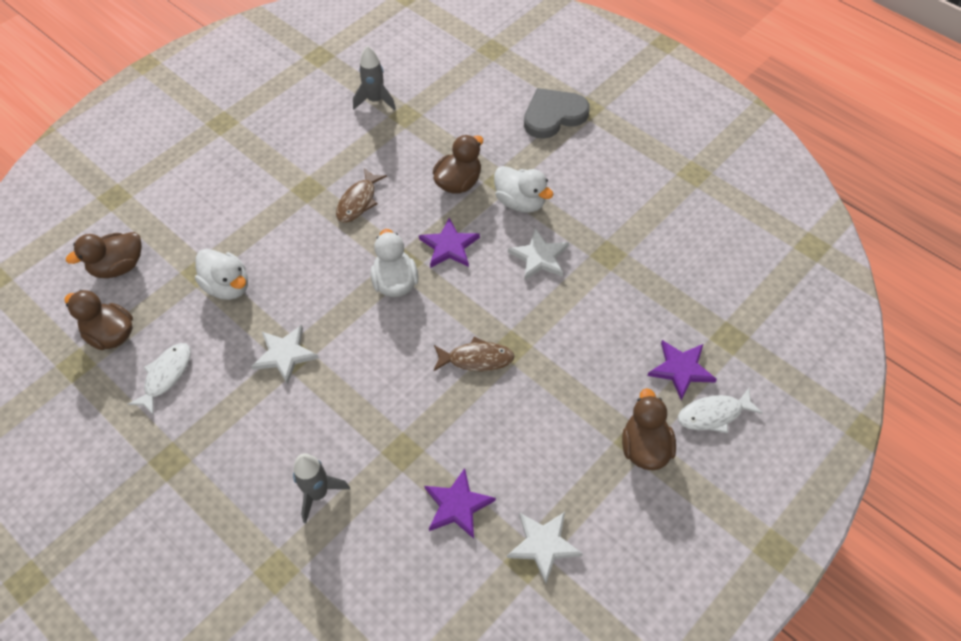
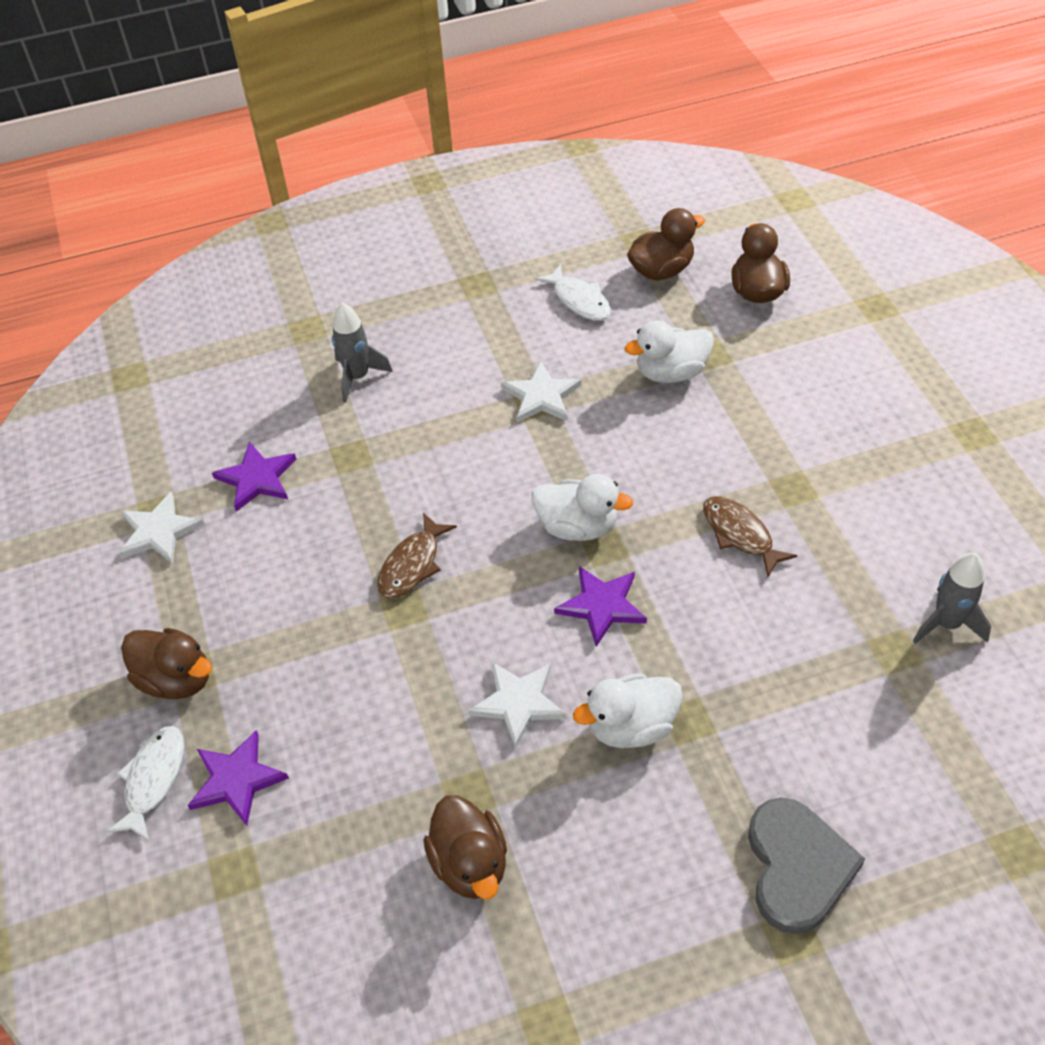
camera: 120 degrees right, 5 degrees down
(458, 183) = (713, 664): brown duck -> brown duck (470, 864)

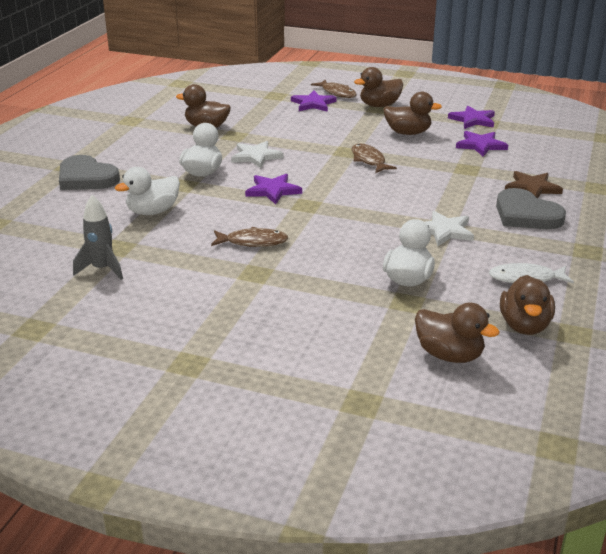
camera: 125 degrees right, 20 degrees down
(153, 779) = (337, 93): white fish -> brown fish
(159, 531) = (473, 120): white star -> purple star
(273, 577) = (408, 133): none -> brown duck
(358, 377) = (532, 188): grey rocket -> brown star
(436, 354) = (526, 214): none -> grey heart
(577, 527) = (330, 203): white duck -> white duck (153, 211)

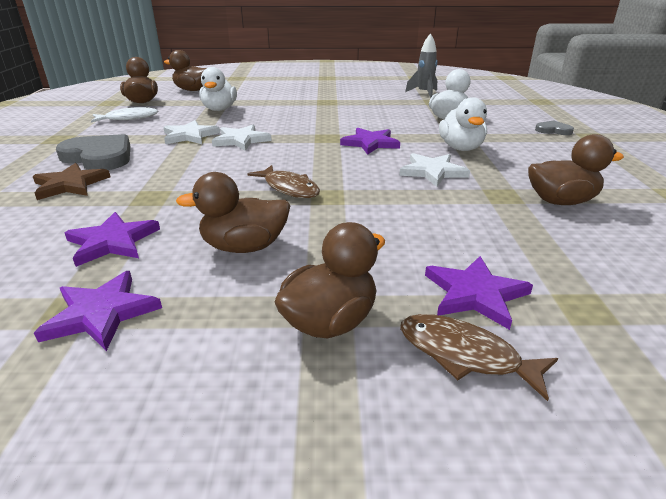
camera: 160 degrees right, 0 degrees up
(86, 178) = (553, 130): grey heart -> grey heart, size x0.50
(253, 242) = (346, 113): brown fish -> none
(392, 215) = (241, 140): none -> white star

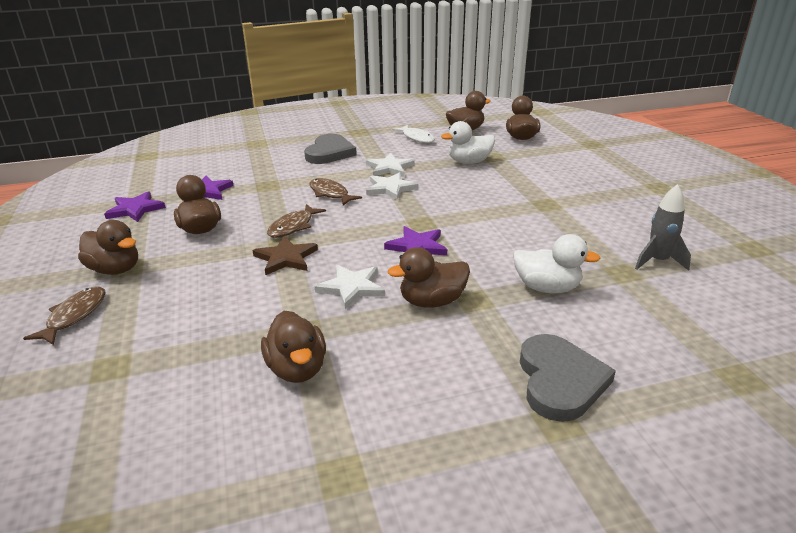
camera: 75 degrees right, 0 degrees up
(70, 184) = (281, 159): brown star -> brown star (286, 258)
(222, 165) = (330, 194): none -> brown fish
(461, 148) = (432, 301): white duck -> brown duck
(475, 294) = (135, 318): purple star -> none
(553, 130) = (560, 381): grey heart -> grey heart, size x1.98

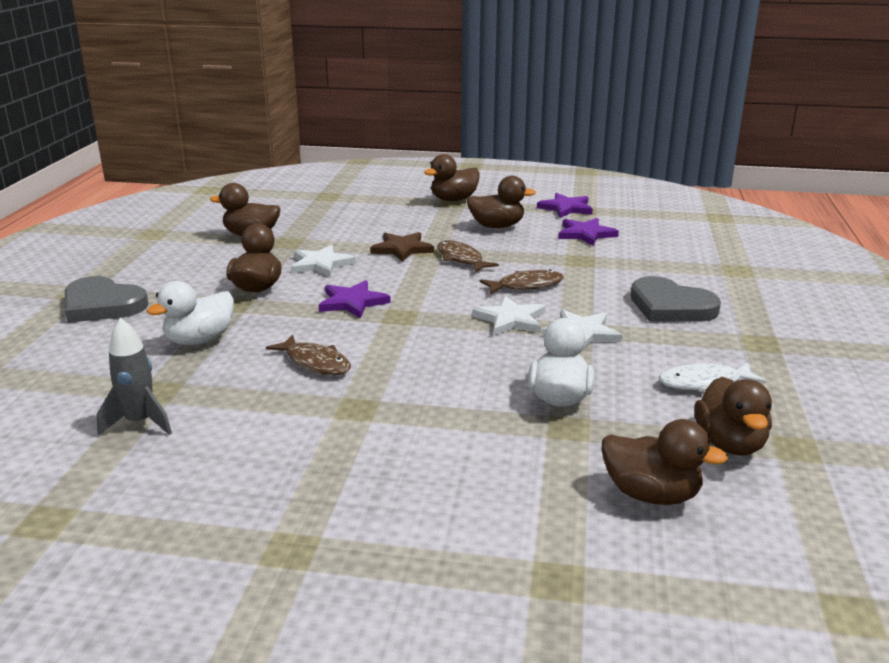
camera: 115 degrees right, 5 degrees down
(74, 316) = (400, 189): brown fish -> brown fish (315, 363)

